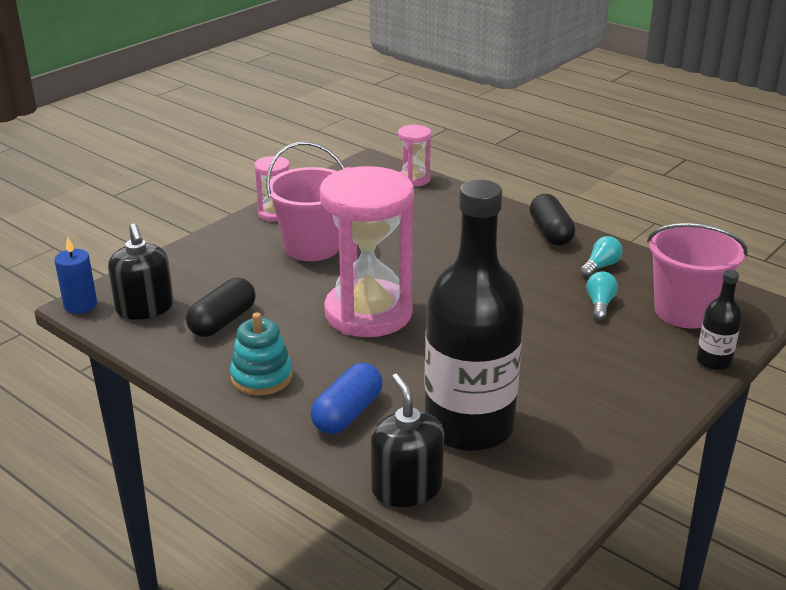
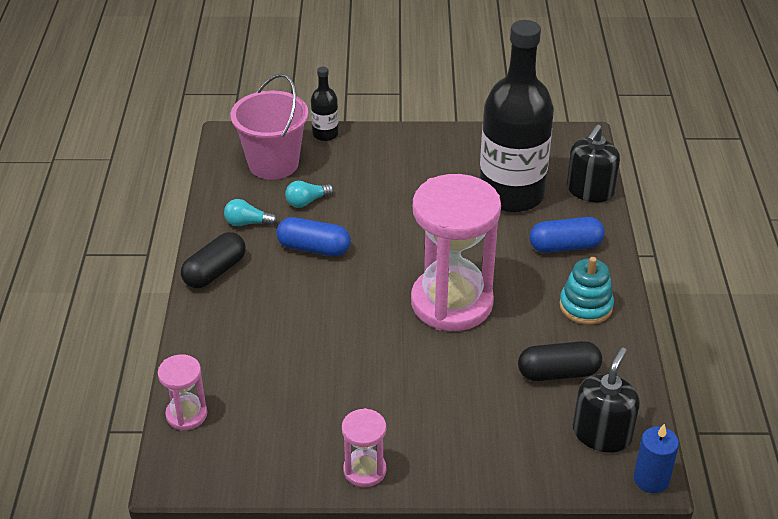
camera: 130 degrees left, 10 degrees up
(312, 247) = (395, 399): pink bucket -> none
(526, 282) = (314, 248): none -> blue capsule

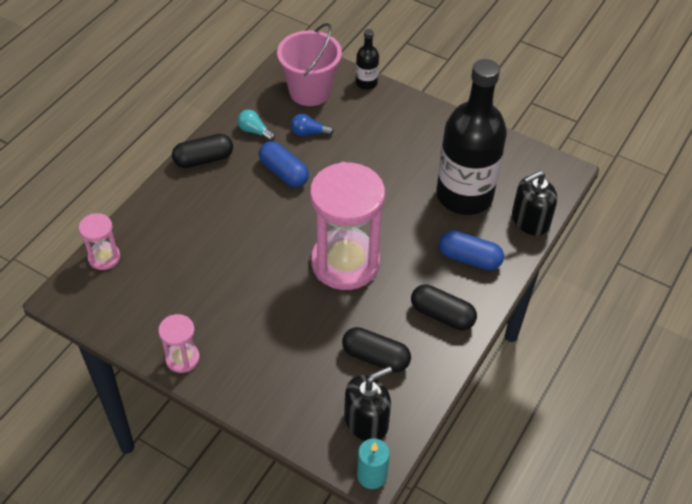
camera: 30 degrees right, 10 degrees up
(307, 201) = (309, 133): turquoise light bulb -> blue light bulb
(585, 306) = (442, 315): turquoise stacking toy -> black capsule
(651, 479) = (372, 475): blue candle -> turquoise candle

